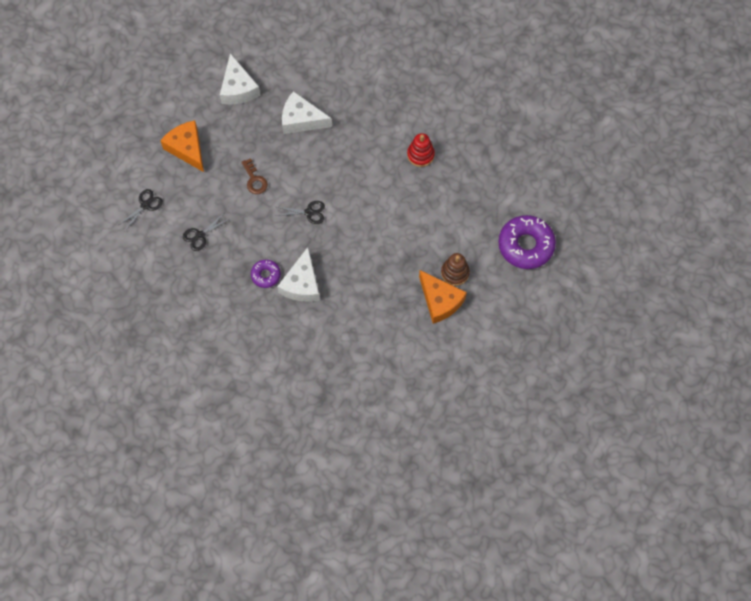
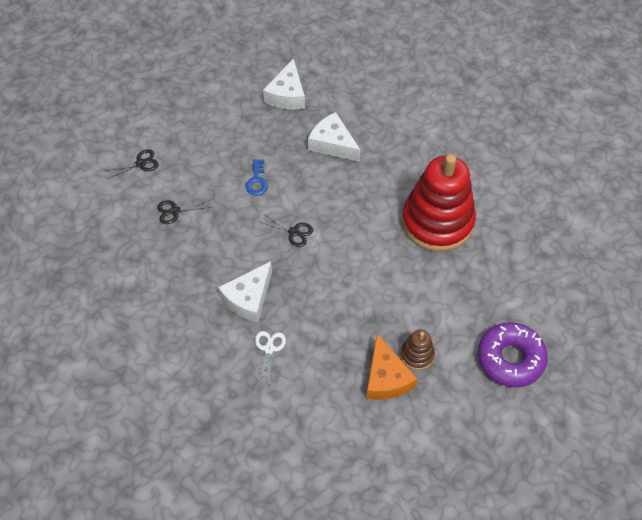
camera: 25 degrees right, 10 degrees down
(187, 148) = (209, 129): orange cheese -> none
(254, 180) = (257, 181): brown key -> blue key
(266, 275) = (217, 274): purple donut -> none
(339, 317) = (269, 349): none -> white scissors
(420, 155) = (437, 222): red stacking toy -> red stacking toy, size x2.34

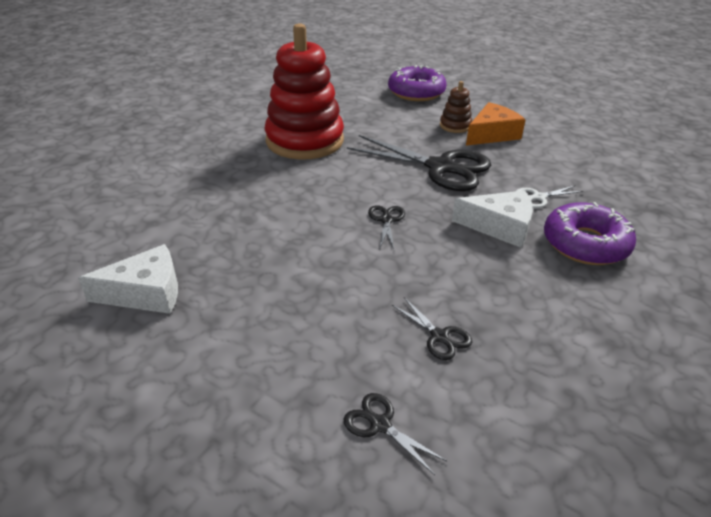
camera: 115 degrees left, 20 degrees down
(201, 341) = (585, 244): none -> purple donut
(257, 181) = (330, 272): blue key -> none
(332, 144) = (230, 226): white cheese -> none
(347, 302) = (440, 167): none -> black scissors

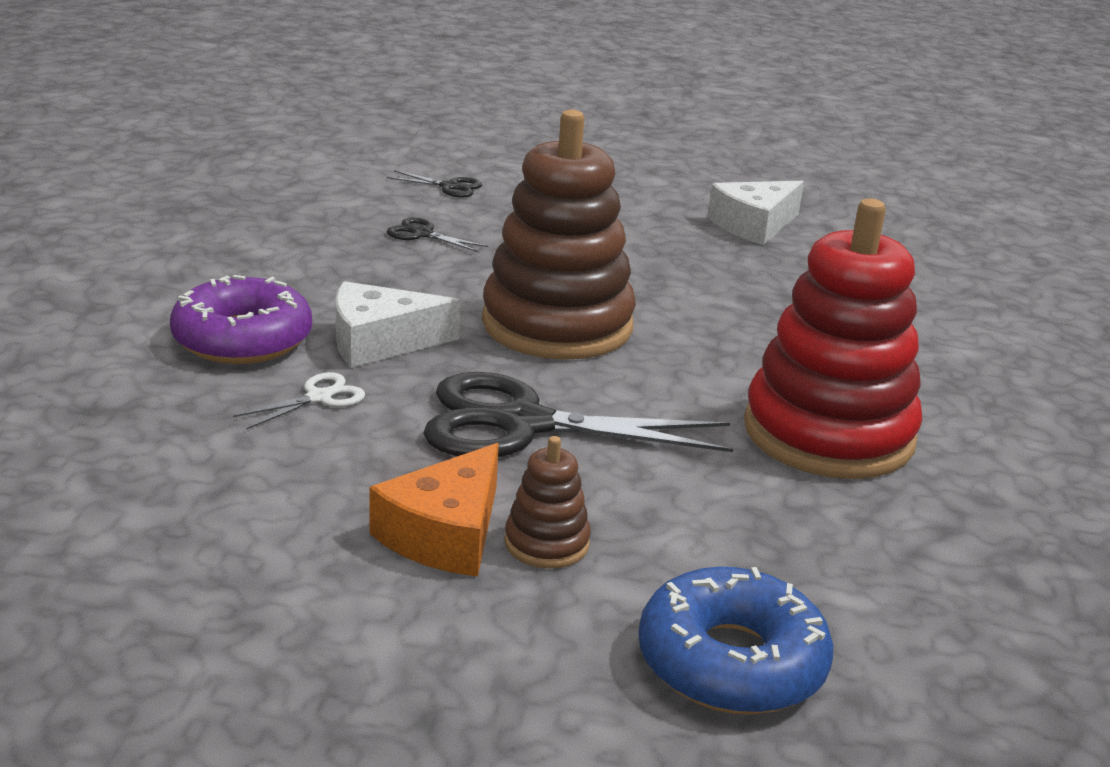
camera: 155 degrees right, 10 degrees down
(386, 220) = (557, 325): black scissors -> brown stacking toy
(416, 92) = (731, 662): purple donut -> blue donut

